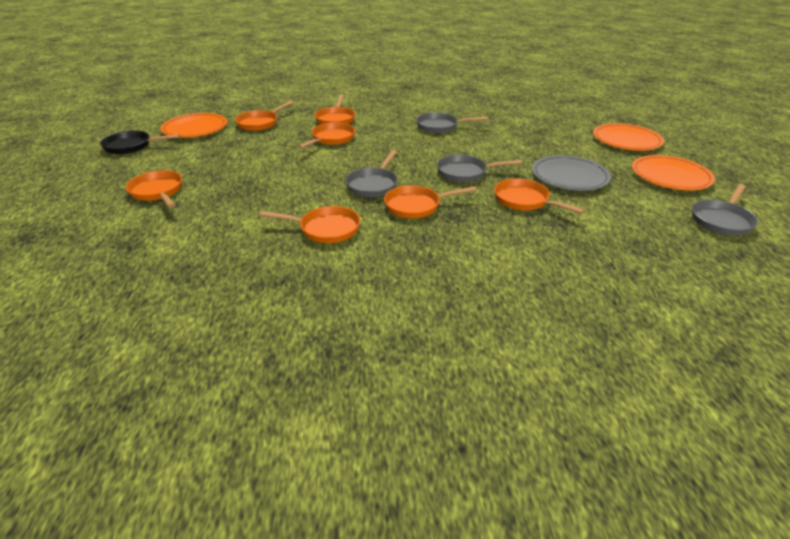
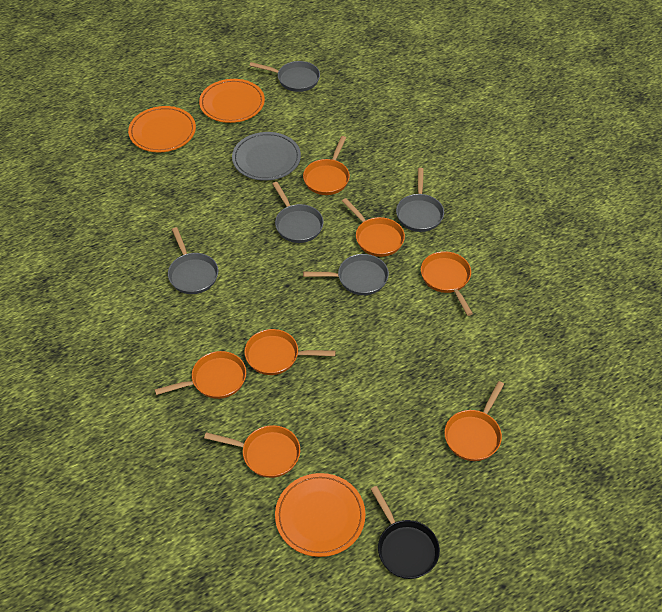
camera: 115 degrees left, 15 degrees up
(433, 240) = (419, 213): none -> grey pan

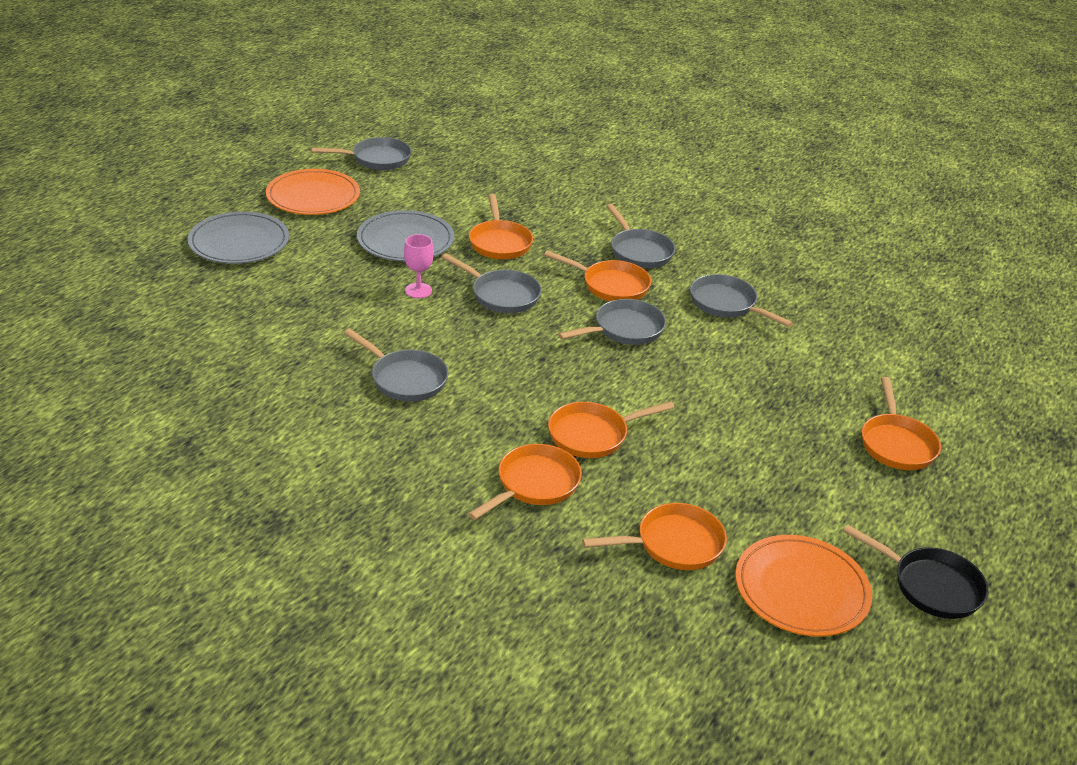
camera: 30 degrees left, 15 degrees down
(162, 132) = (239, 242): orange plate -> grey plate
(246, 204) = (418, 290): none -> pink goblet
(446, 279) = (726, 304): orange pan -> grey pan

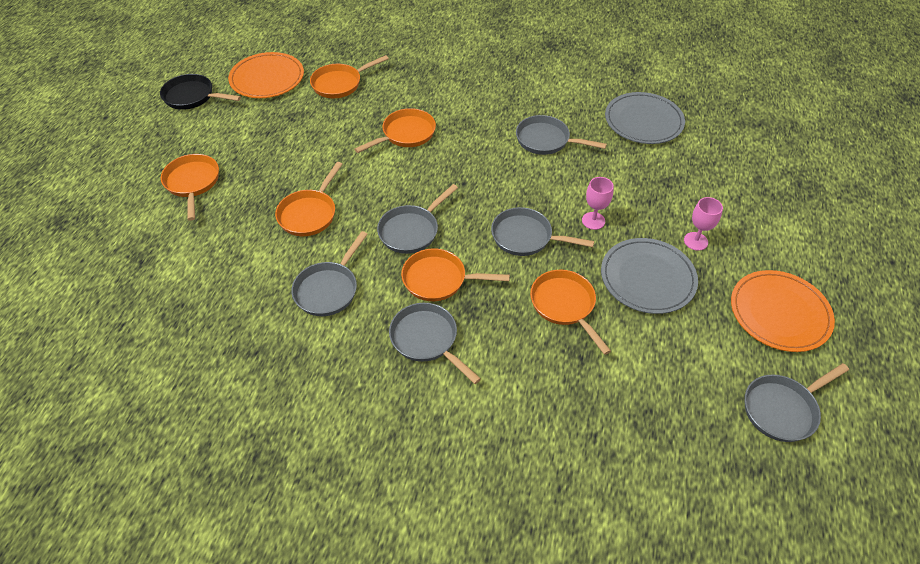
camera: 165 degrees right, 15 degrees up
(239, 242) = (773, 228): grey plate -> grey plate (643, 121)
(329, 252) = (695, 241): none -> pink goblet
(534, 484) = (429, 95): orange pan -> orange pan (309, 214)
(726, 304) = (328, 289): grey pan -> grey pan turned 90 degrees clockwise

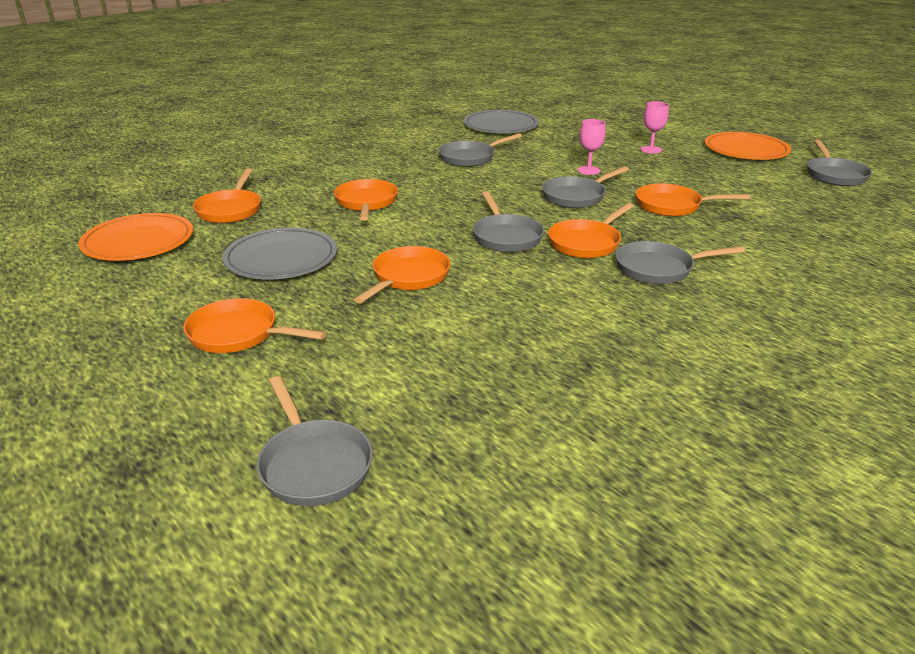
camera: 55 degrees left, 20 degrees down
(192, 97) = (70, 294): black pan -> none
(309, 214) = (408, 277): orange pan -> orange pan turned 120 degrees counterclockwise
(328, 289) = (537, 297): grey pan -> grey pan (313, 464)
(647, 278) = (672, 173): grey plate -> grey plate (281, 258)

